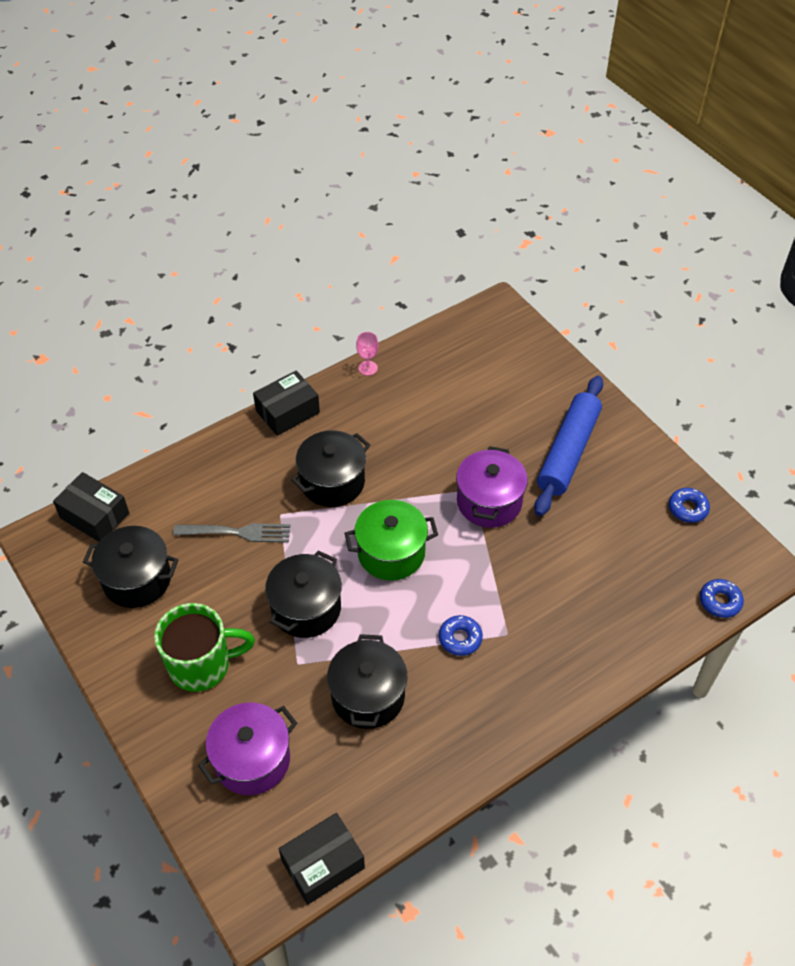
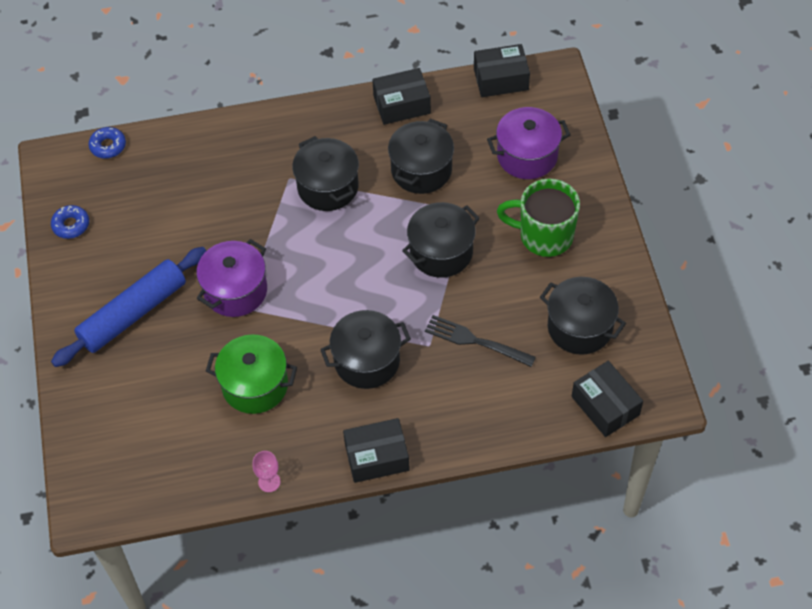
camera: 155 degrees left, 5 degrees up
(237, 532) = (475, 341): grey fork -> black fork
(391, 553) = (347, 274): green pot -> green pot (255, 385)
(430, 776) = (402, 105): none -> black box
(460, 638) = (328, 187): blue donut -> black pot

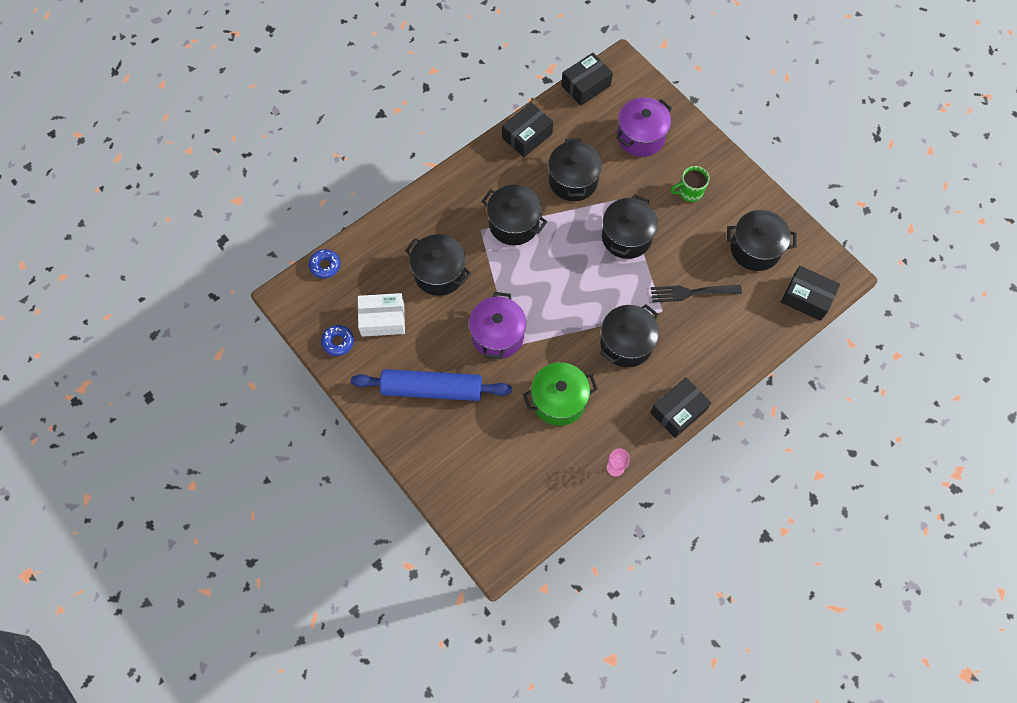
camera: 30 degrees left, 10 degrees up
(129, 223) = (383, 319): none -> white box
(133, 313) = (432, 389): blue rolling pin -> blue rolling pin turned 75 degrees clockwise
(217, 203) = (439, 273): none -> black pot
(544, 236) = (689, 192): green mug -> green mug, size x0.59

